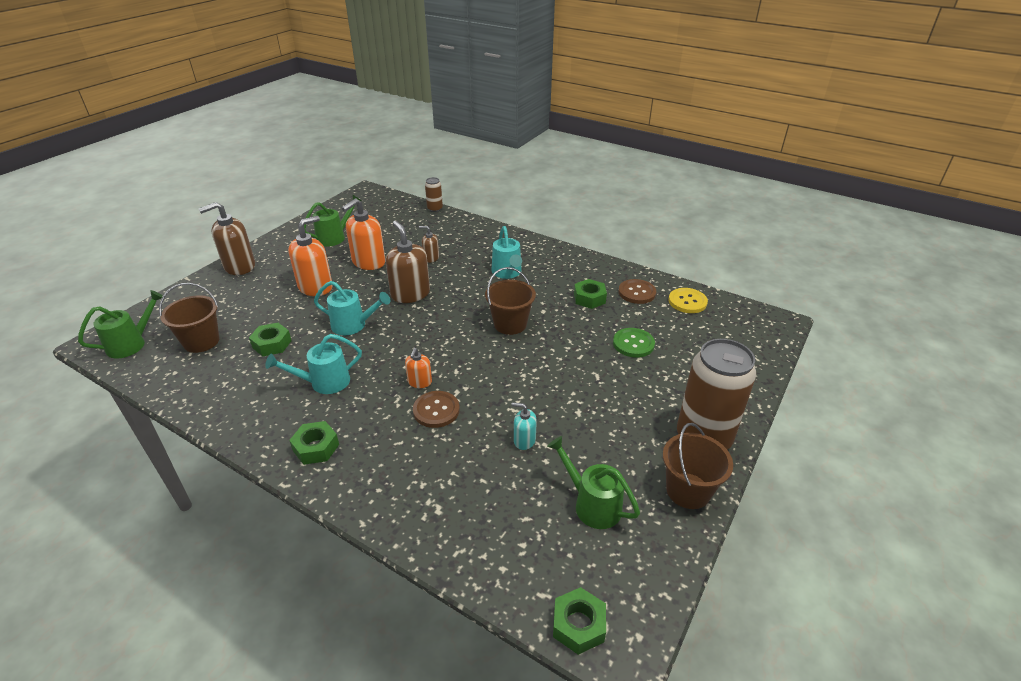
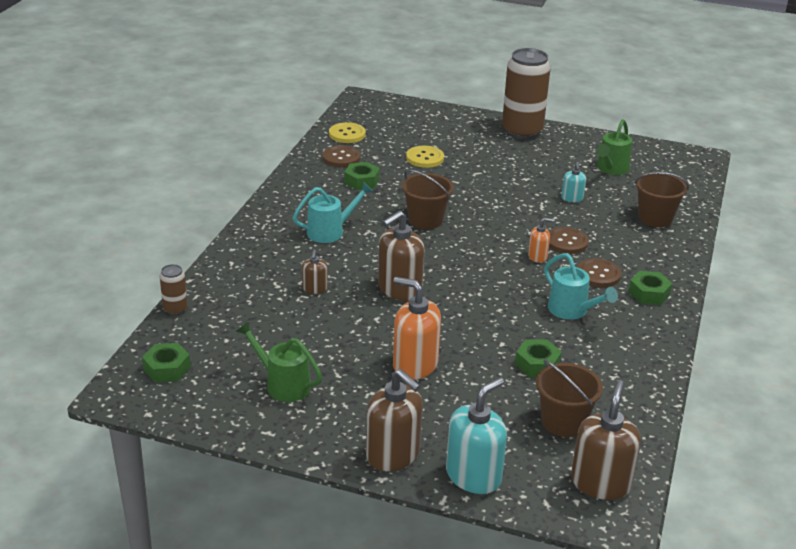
camera: 105 degrees left, 5 degrees down
(132, 343) = (600, 483): green watering can -> brown soap dispenser
(193, 292) = (473, 476): none -> turquoise soap dispenser
(354, 325) = (475, 315): turquoise watering can -> none
(368, 262) = (341, 336): orange soap dispenser -> none
(368, 418) = (598, 274): none -> brown button
(578, 625) = (698, 169): green nut -> green nut (167, 368)
(633, 344) = (425, 158): green button -> yellow button
(688, 490) = (574, 137): brown bucket -> brown bucket (655, 218)

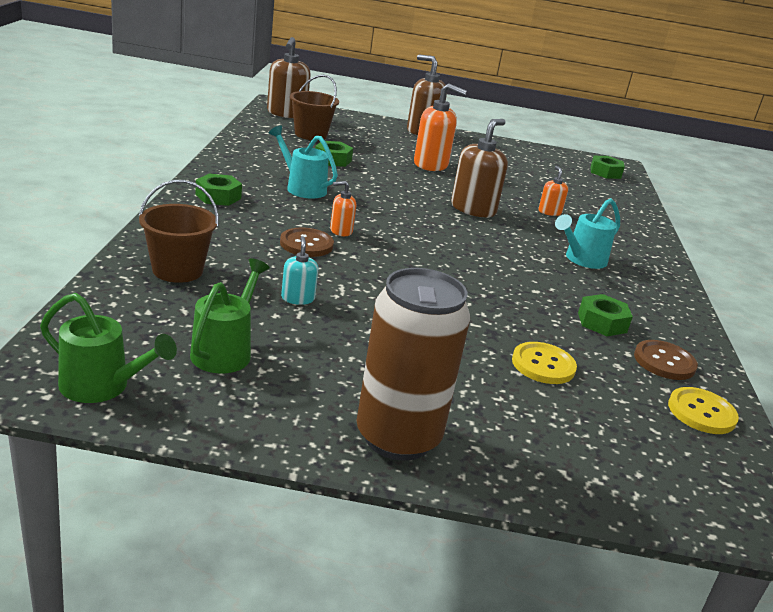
camera: 165 degrees right, 5 degrees down
(175, 309) = (645, 203): brown can -> none
(282, 384) = (519, 161): green watering can -> green watering can (103, 387)
(314, 289) = (549, 212): brown soap dispenser -> orange soap dispenser
(425, 220) = (486, 271): brown bucket -> none
(473, 476) = (368, 121): turquoise soap dispenser -> none
(598, 274) = (271, 213): brown button -> none

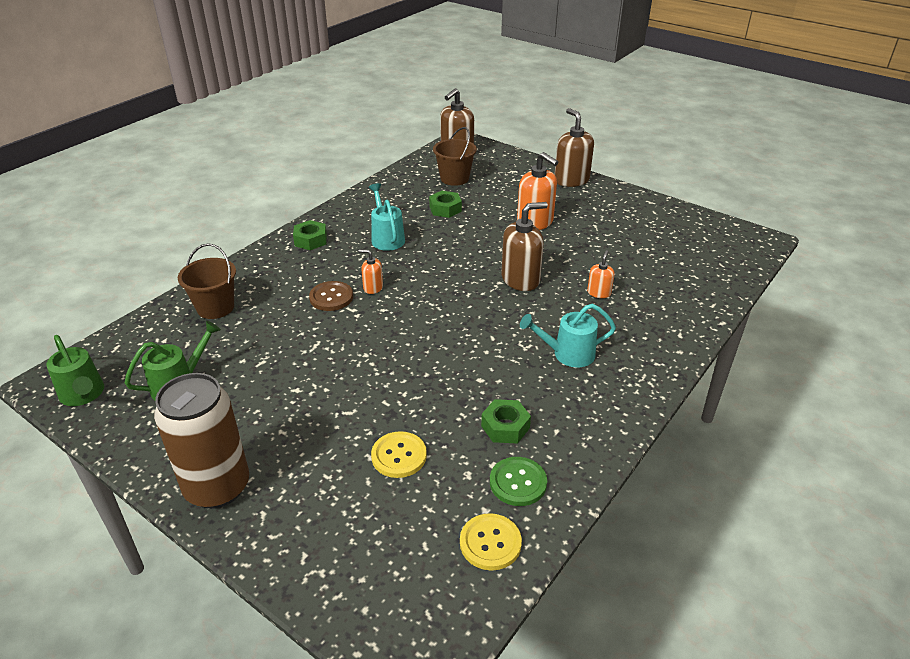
camera: 35 degrees right, 10 degrees up
(298, 298) = (272, 348): turquoise soap dispenser -> none
(605, 172) = (728, 249): green nut -> none
(664, 362) = (518, 482): brown button -> green button

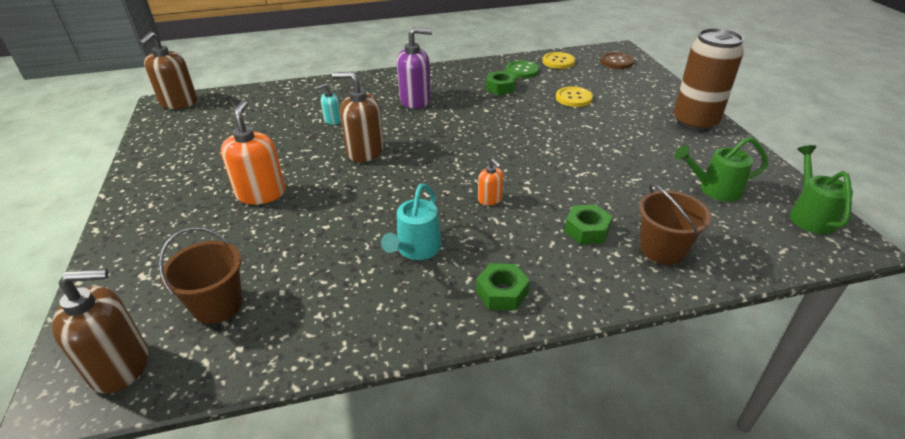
camera: 140 degrees left, 0 degrees up
(331, 297) = (536, 207): brown button -> brown button (616, 62)
(445, 209) = (306, 257): green nut -> green nut (587, 230)
(567, 354) = (415, 100): turquoise watering can -> purple soap dispenser
(571, 180) = (129, 224): brown soap dispenser -> brown soap dispenser (178, 103)
(599, 293) = (332, 120): orange soap dispenser -> turquoise soap dispenser

